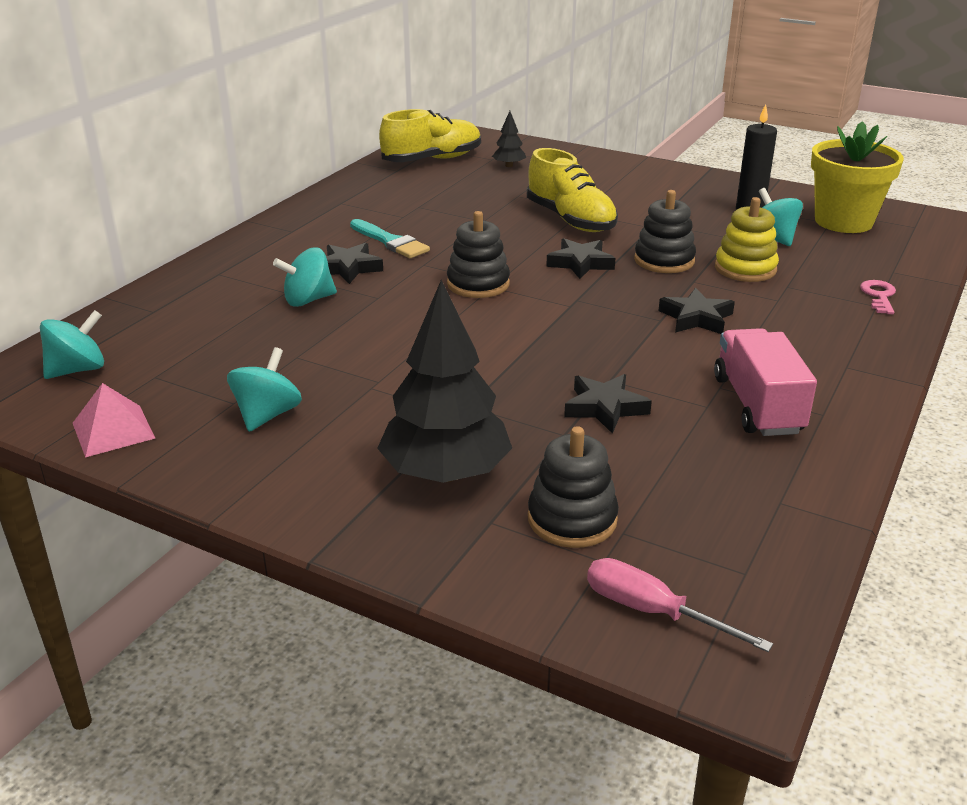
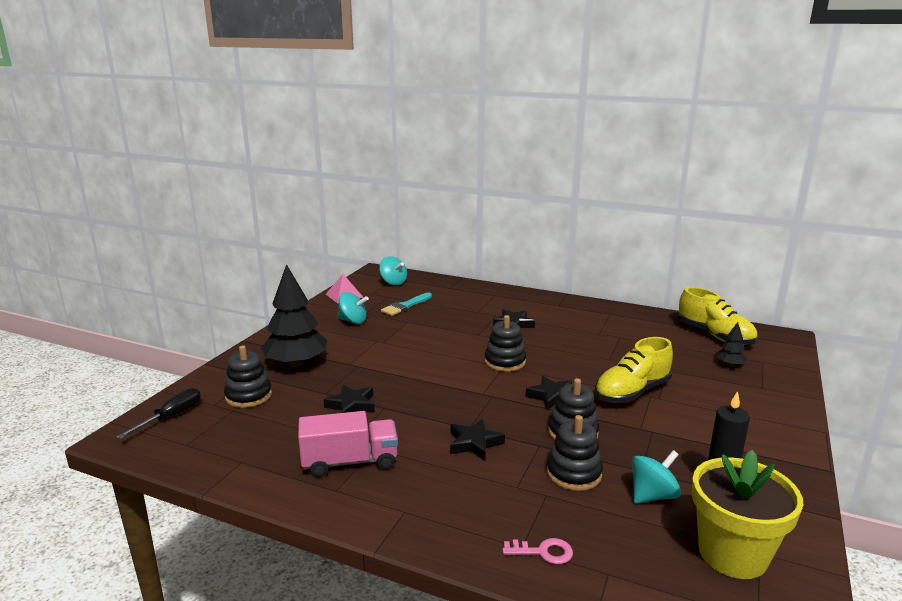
camera: 85 degrees right, 10 degrees down
(308, 300) = (470, 318): turquoise spinning top -> none
(390, 242) = (556, 332): turquoise brush -> turquoise brush (405, 306)
(652, 612) = (171, 416): pink screwdriver -> black screwdriver
(745, 269) = (574, 473): yellow stacking toy -> black stacking toy

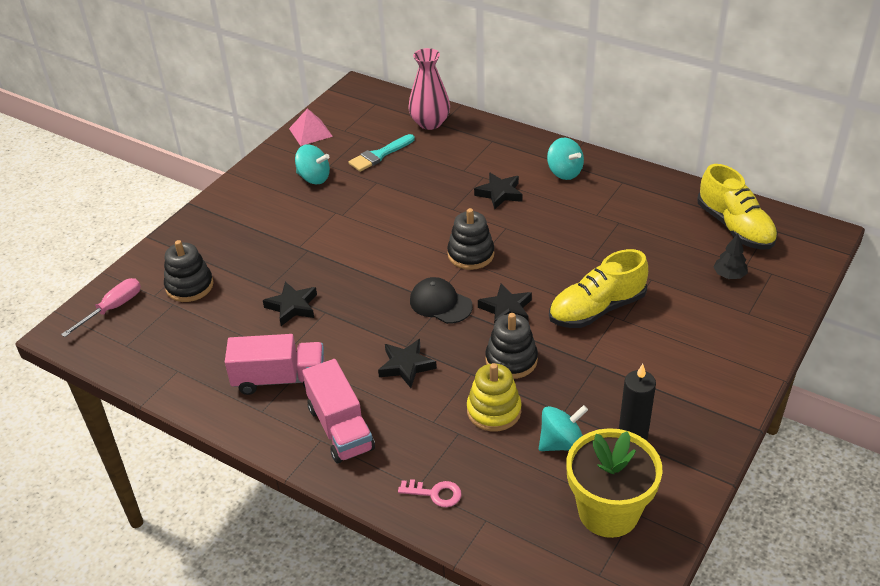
camera: 10 degrees right, 20 degrees up
(171, 416) = (112, 308): black screwdriver -> pink screwdriver
(296, 363) = (242, 242): black tree -> none
(393, 282) = (373, 111): turquoise spinning top -> turquoise spinning top (564, 172)
(423, 499) = (340, 428): none -> pink truck
(441, 287) = (430, 123): none -> pink vase
(490, 396) = (440, 303): none -> black cap
(574, 473) = (494, 411): black stacking toy -> yellow stacking toy

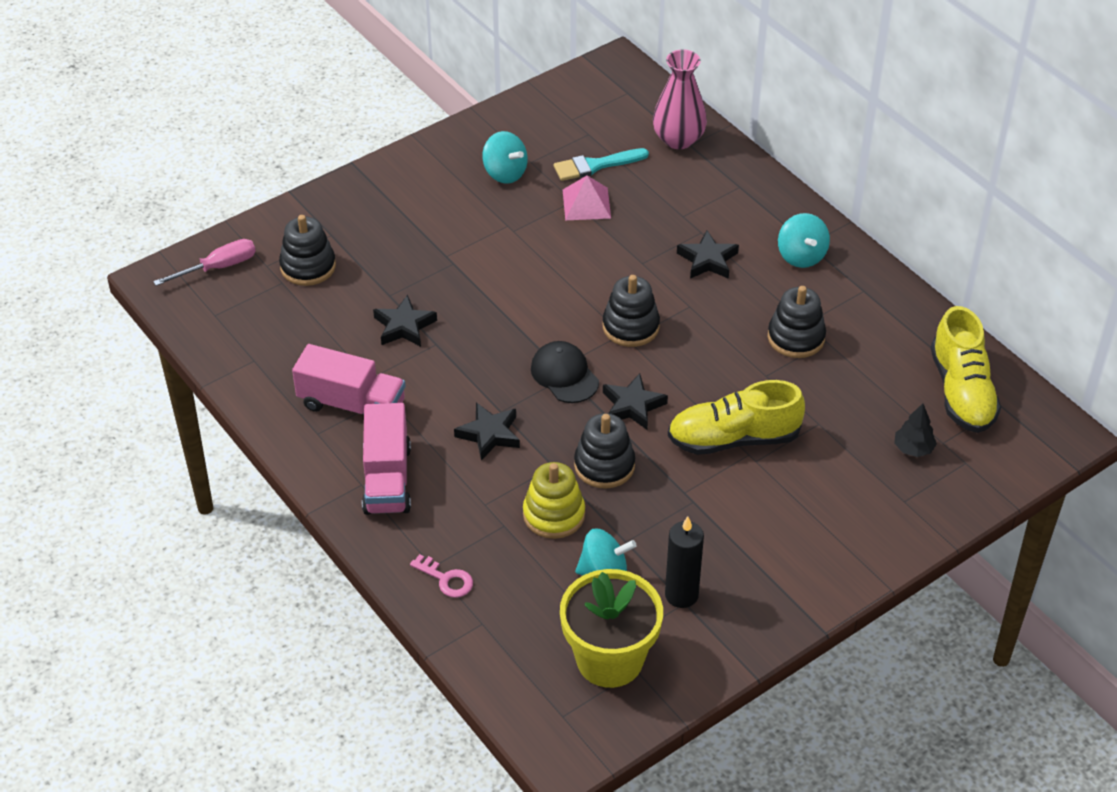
camera: 20 degrees right, 5 degrees up
(310, 132) = (531, 110): pink pyramid -> pink pyramid (586, 203)
(596, 226) = (796, 337): none -> black stacking toy

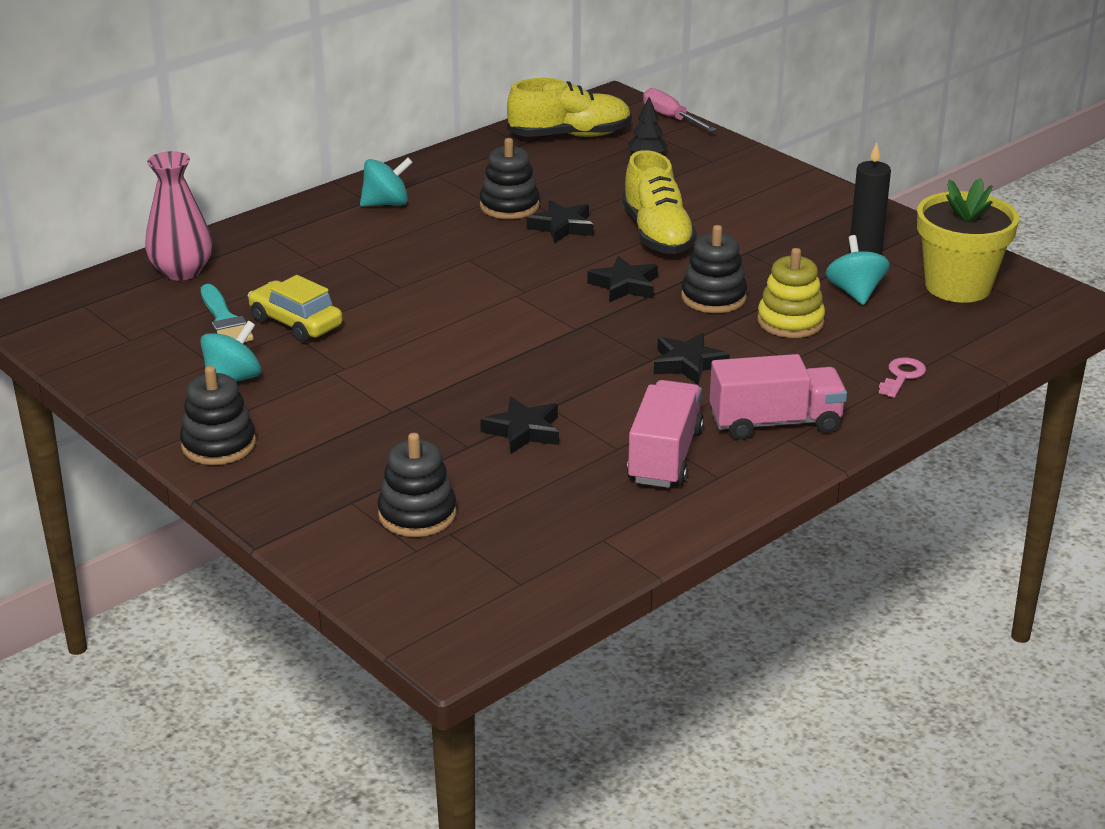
camera: 95 degrees left, 15 degrees down
(218, 267) = (422, 592): pink screwdriver -> pink screwdriver (670, 118)
(564, 375) = (586, 324): black cap -> none
(586, 203) = (296, 323): pink pyramid -> yellow car
(630, 327) = (505, 290): black stacking toy -> black stacking toy (218, 445)
(707, 260) = (394, 251): black star -> black star (562, 227)

